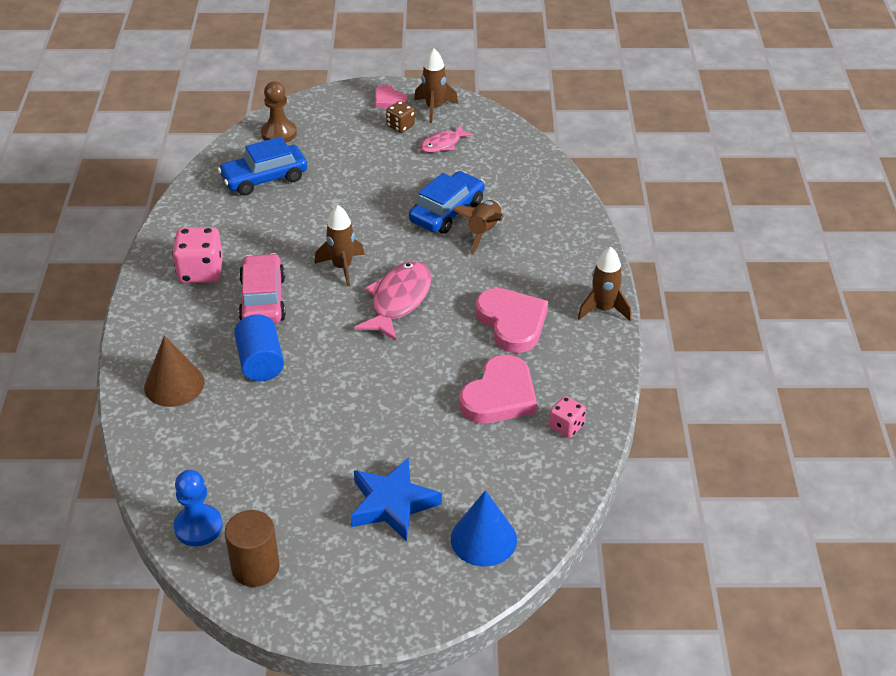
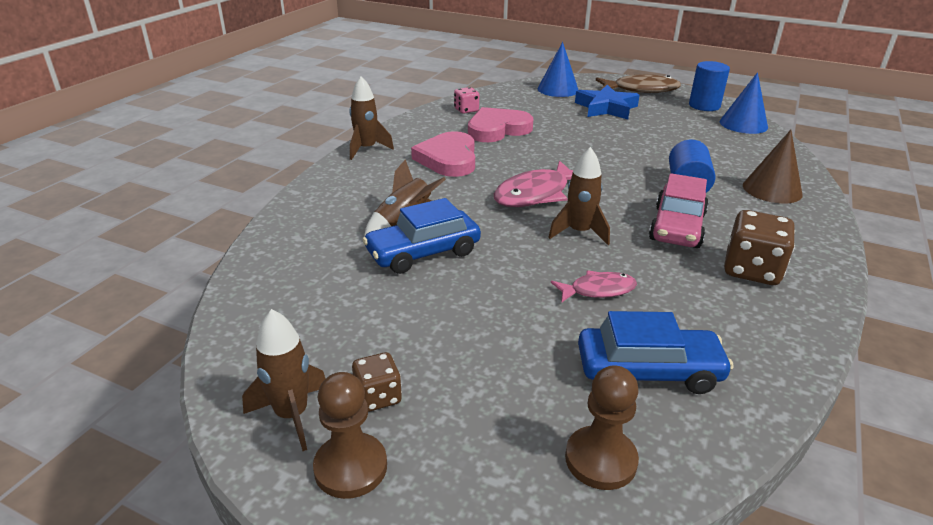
camera: 155 degrees left, 10 degrees down
(198, 527) = (743, 124): blue pawn -> blue cone
(201, 272) = (751, 270): pink dice -> brown dice
(255, 568) = (704, 106): brown cylinder -> blue cylinder
(359, 590) = (641, 90): none -> brown fish
(389, 100) = (350, 467): pink heart -> brown pawn
(442, 144) = (345, 340): pink fish -> pink fish (598, 290)

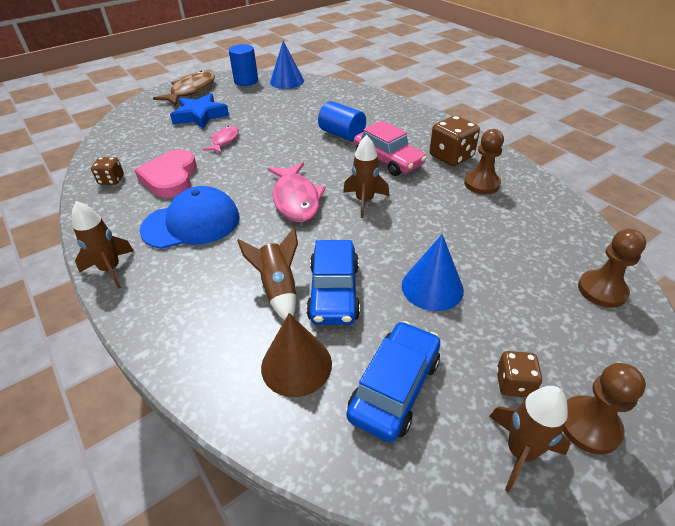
camera: 60 degrees left, 10 degrees up
(448, 159) = (191, 223): pink heart -> blue cap
(466, 110) = (111, 180): pink dice -> brown dice
(558, 89) = (139, 122): blue cone -> blue cone (432, 287)
(598, 290) = (438, 222): pink fish -> pink fish (224, 140)
(648, 371) = (529, 237): blue car -> blue car (394, 387)
(721, 308) = (481, 184): none -> brown pawn
(772, 189) = (373, 110): brown cone -> brown cone (296, 365)

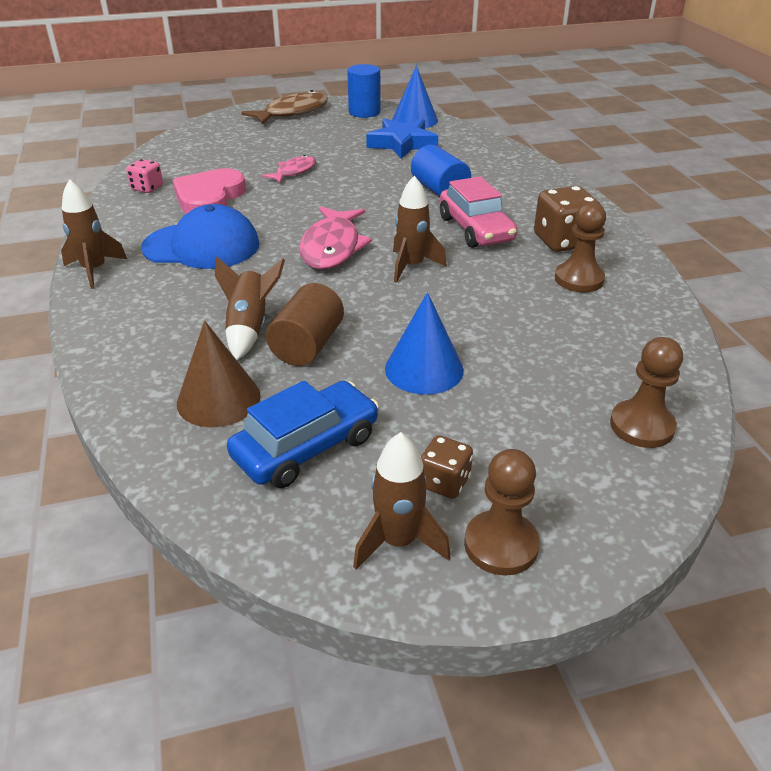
camera: 20 degrees right, 5 degrees down
(111, 180) = (147, 188): brown dice -> pink dice
(200, 116) = (284, 141): blue star -> blue star (402, 144)
(334, 292) = (307, 345): blue car -> brown cylinder

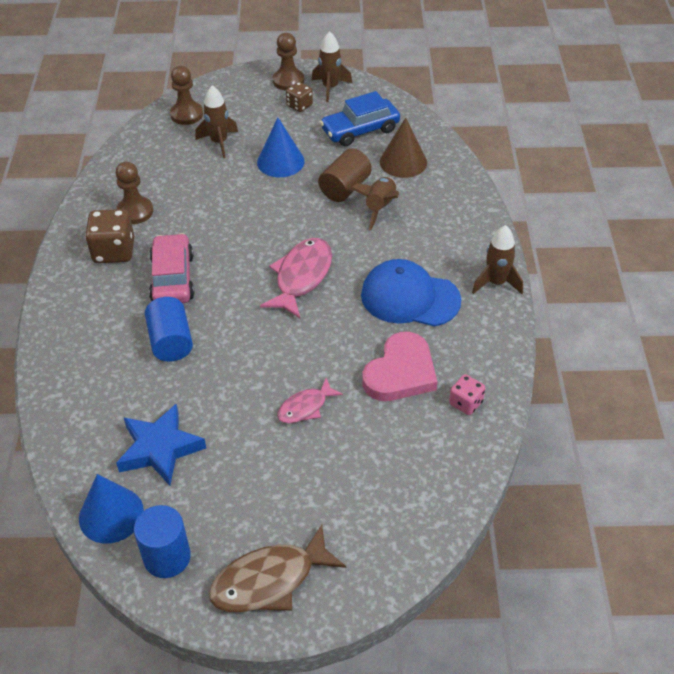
camera: 165 degrees left, 10 degrees up
(412, 266) = (247, 245): brown rocket -> brown rocket (219, 142)

